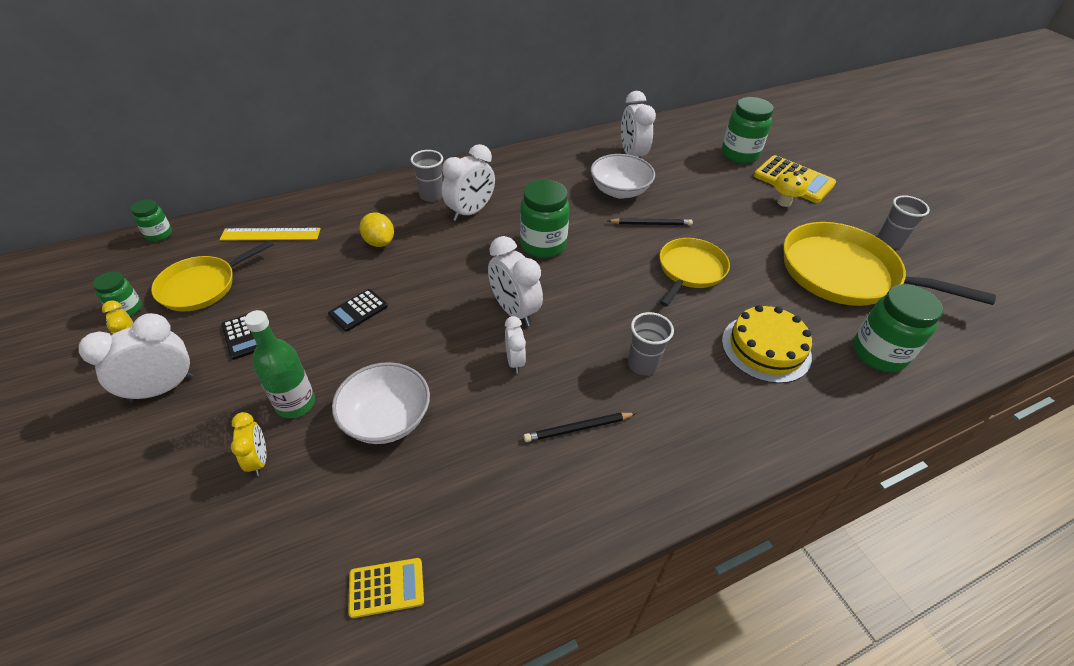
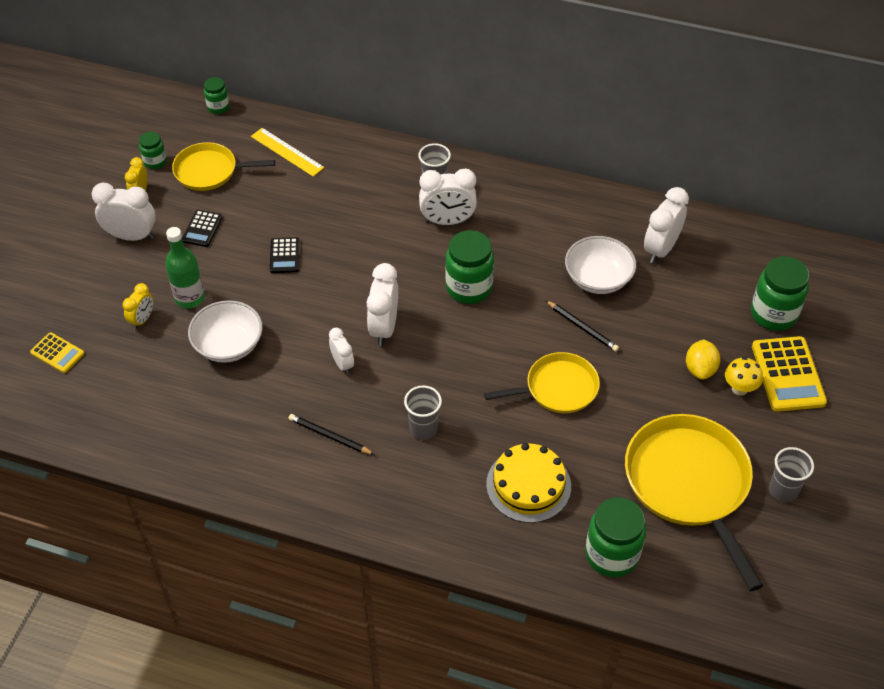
camera: 45 degrees right, 5 degrees up
(358, 310) = (284, 256): black calculator -> black calculator turned 90 degrees counterclockwise
(379, 242) = (352, 206): yellow lemon -> yellow lemon (700, 369)
(386, 588) = (140, 437): yellow calculator -> yellow calculator (57, 353)
(515, 361) = (342, 364): white clock -> white clock turned 60 degrees counterclockwise

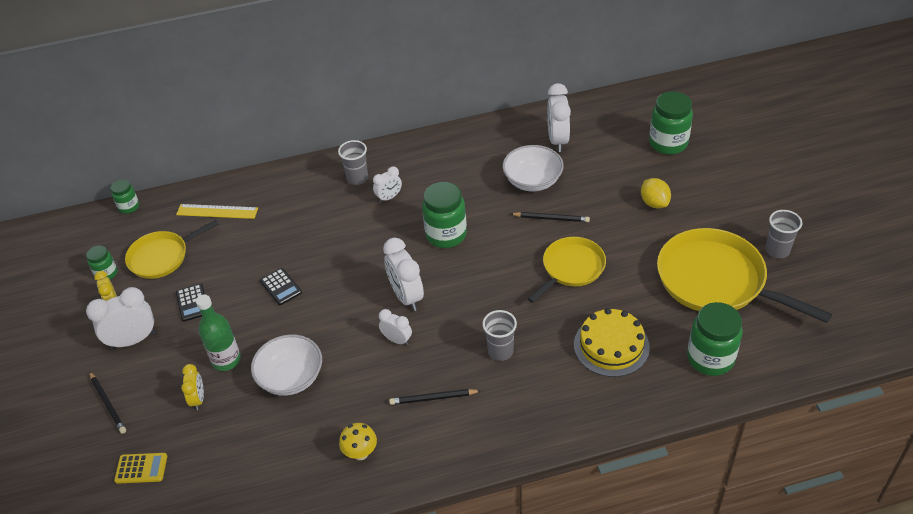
camera: 30 degrees left, 5 degrees down
(73, 282) = (108, 403): none -> black pencil
(447, 221) = (389, 197): white clock -> white clock, size x0.58
(739, 388) = (690, 201): yellow mushroom -> yellow mushroom (360, 453)
(787, 374) = (712, 176): yellow calculator -> none

